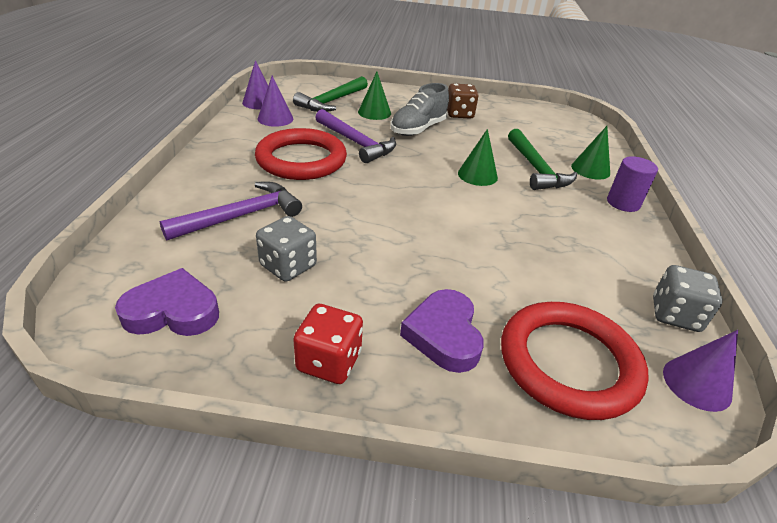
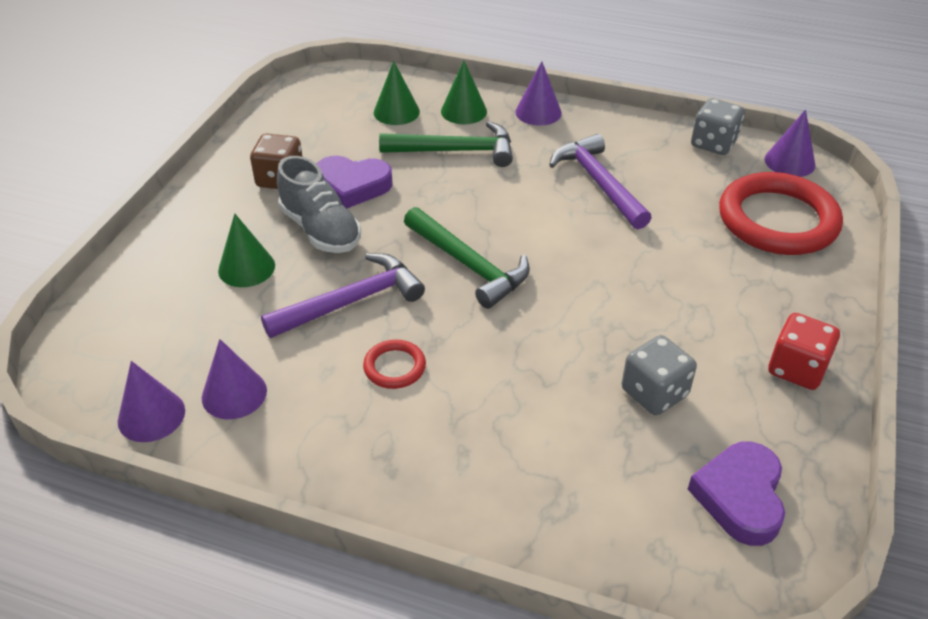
camera: 75 degrees left, 5 degrees up
(241, 216) = (546, 437): purple hammer -> purple hammer (598, 183)
(301, 159) = (394, 367): red ring -> red ring, size x0.45
(332, 101) = (183, 314): green hammer -> green hammer (469, 265)
(444, 335) = (753, 286): purple heart -> purple heart (352, 186)
(477, 175) = (465, 201): green cone -> green cone (396, 112)
(623, 203) = (538, 112): purple cylinder -> purple cone

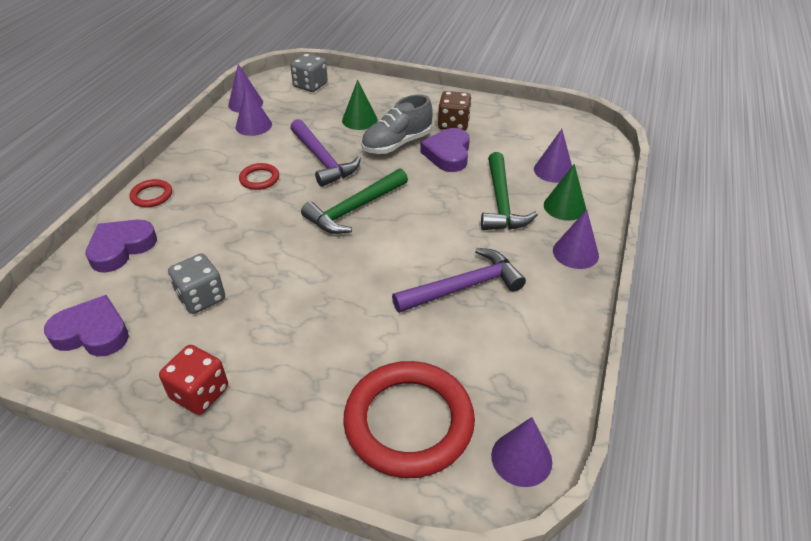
camera: 90 degrees right, 0 degrees up
(396, 112) = (553, 170): green cone -> purple cone
(433, 500) = (152, 196): none -> red ring
(568, 509) = (121, 248): none -> purple heart
(713, 143) = (547, 387): grey dice -> grey dice (310, 85)

